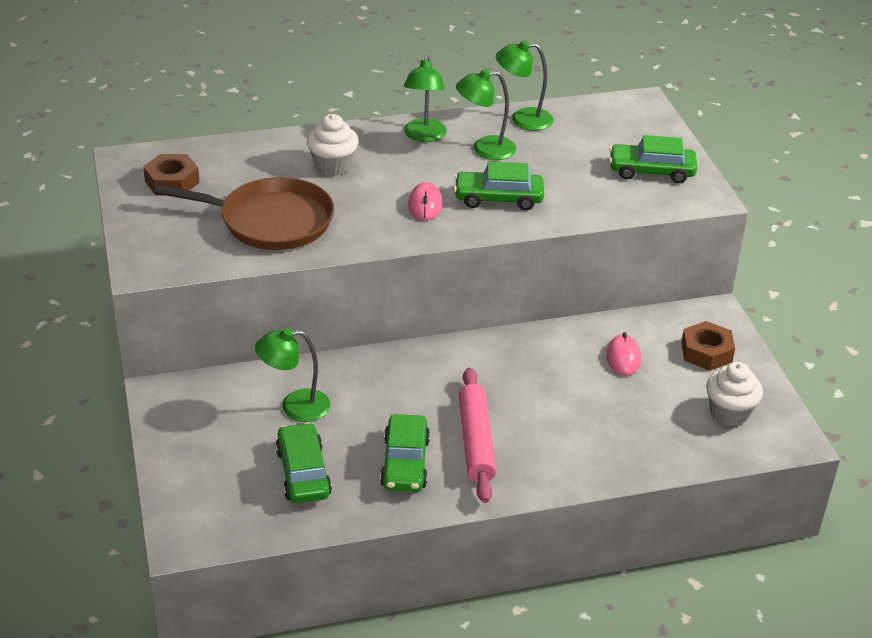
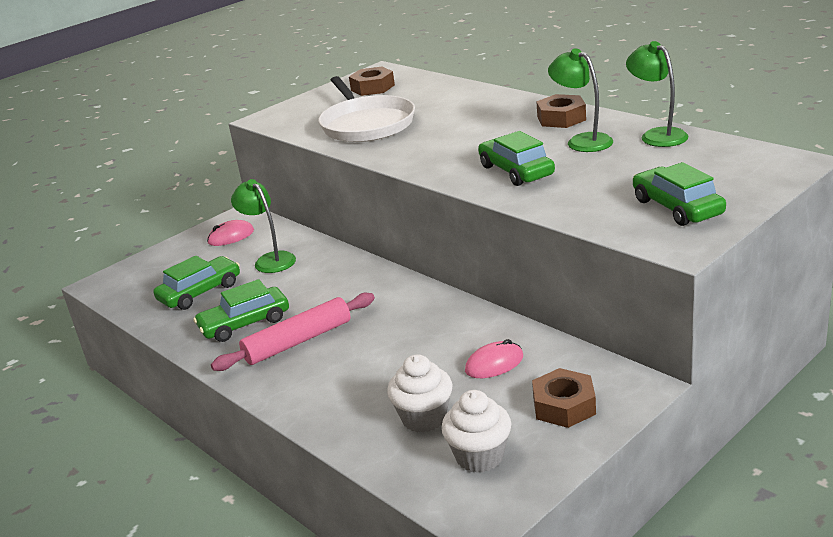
camera: 65 degrees right, 10 degrees down
(270, 221) = (366, 124): brown pan -> white pan
(333, 166) = (466, 112): white cupcake -> white cupcake (424, 418)
(424, 136) = (561, 118): green lamp -> brown nut
(425, 204) = (463, 153): pink mouse -> pink mouse (231, 237)

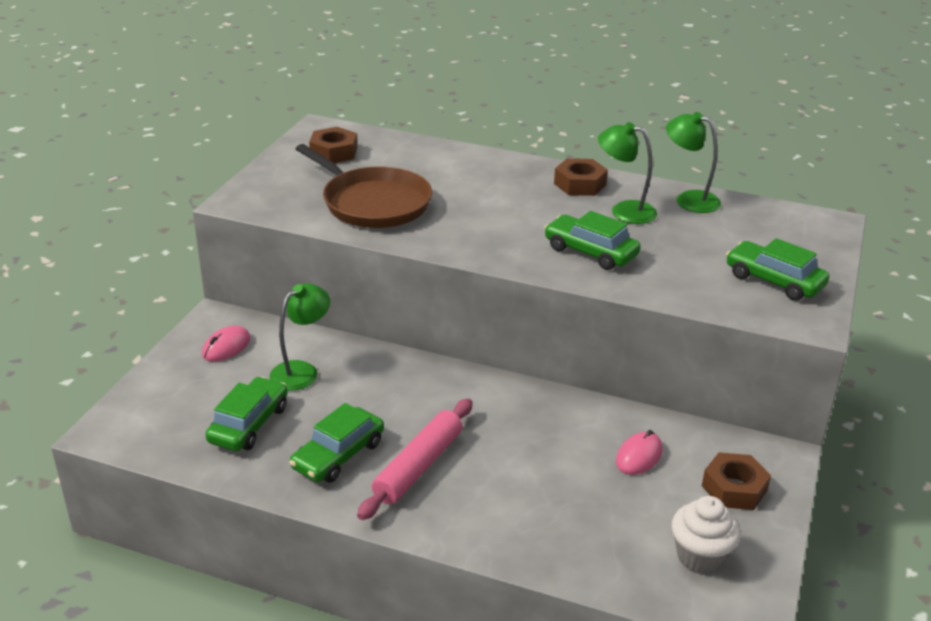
camera: 30 degrees left, 5 degrees up
(270, 260) = (301, 371): green lamp -> green lamp turned 105 degrees clockwise
(366, 124) = (372, 203): white pan -> brown pan
(424, 418) = (618, 528): white cupcake -> none

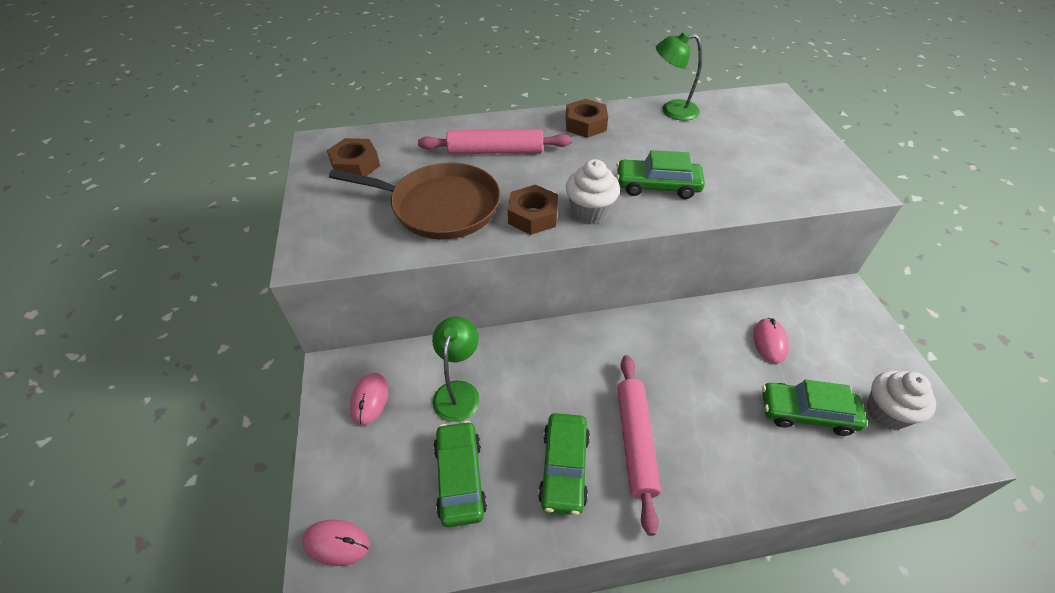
camera: 30 degrees left, 15 degrees up
(125, 420) = (336, 543): none -> pink mouse
(466, 179) = (495, 151): none -> pink rolling pin
(500, 249) = (590, 212): none -> white cupcake
(624, 211) = (640, 137): green lamp -> none
(734, 488) = (848, 337): brown nut -> brown nut (533, 216)
(774, 281) = (798, 160): green car -> green car (807, 413)

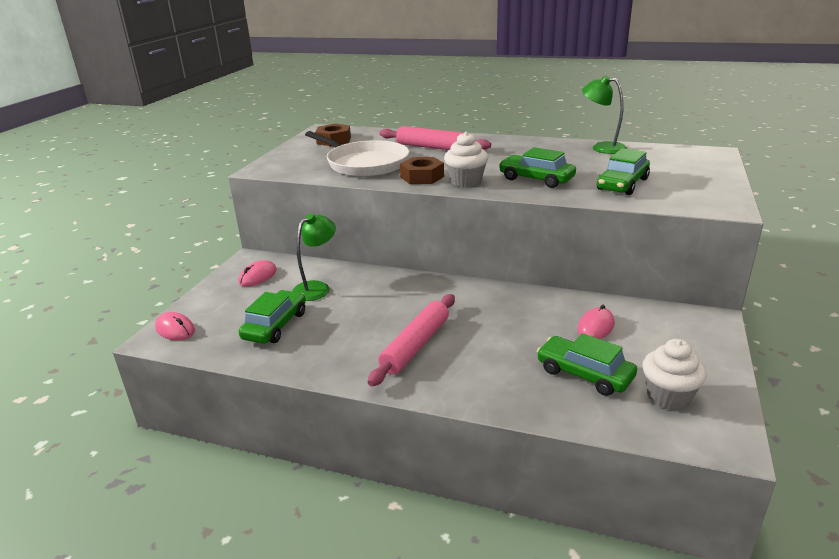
camera: 30 degrees right, 20 degrees down
(440, 206) = (364, 164): brown pan -> white pan
(564, 468) = (349, 342): green car -> green car (622, 184)
(585, 124) = (518, 145): brown nut -> none

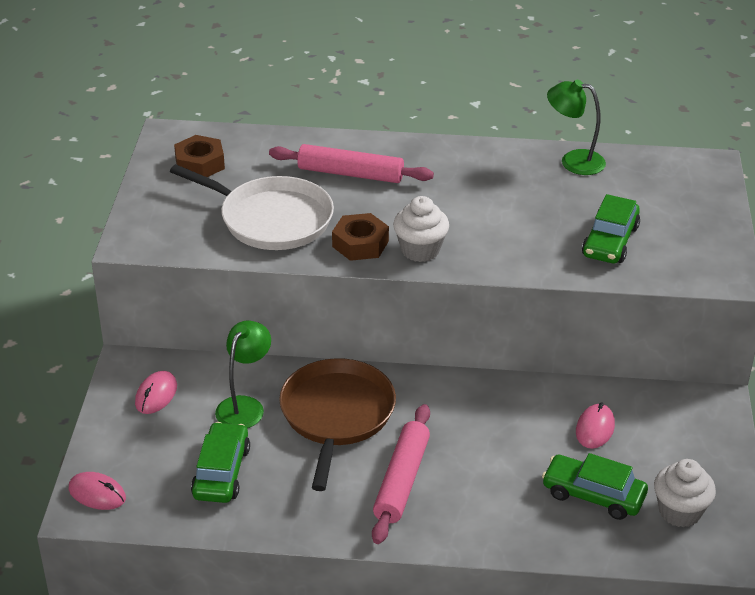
camera: 15 degrees left, 10 degrees up
(382, 299) = (336, 415): none -> brown pan
(536, 179) = (505, 238): green car -> none

